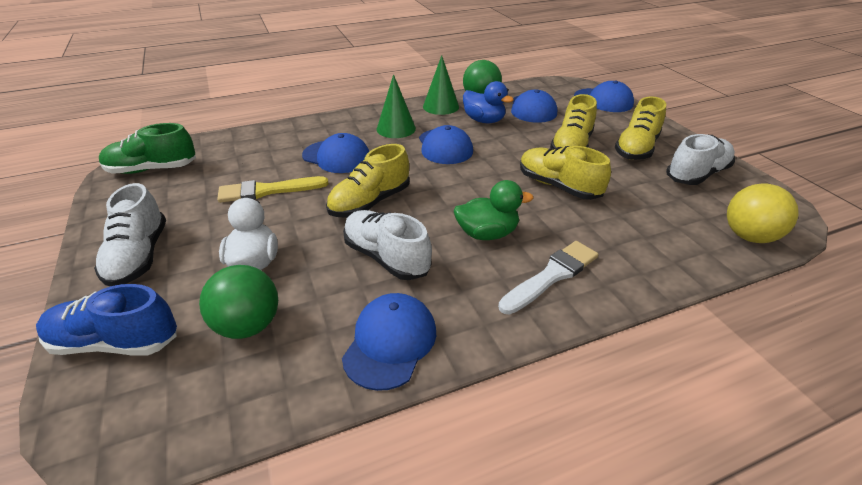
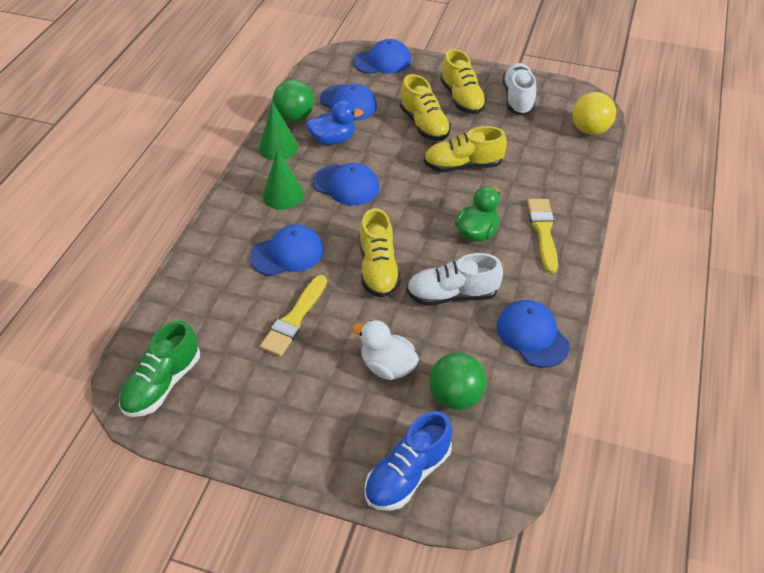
camera: 50 degrees left, 10 degrees up
(139, 256) = (309, 433): white shoe -> none
(551, 276) = (543, 232): white brush -> yellow brush

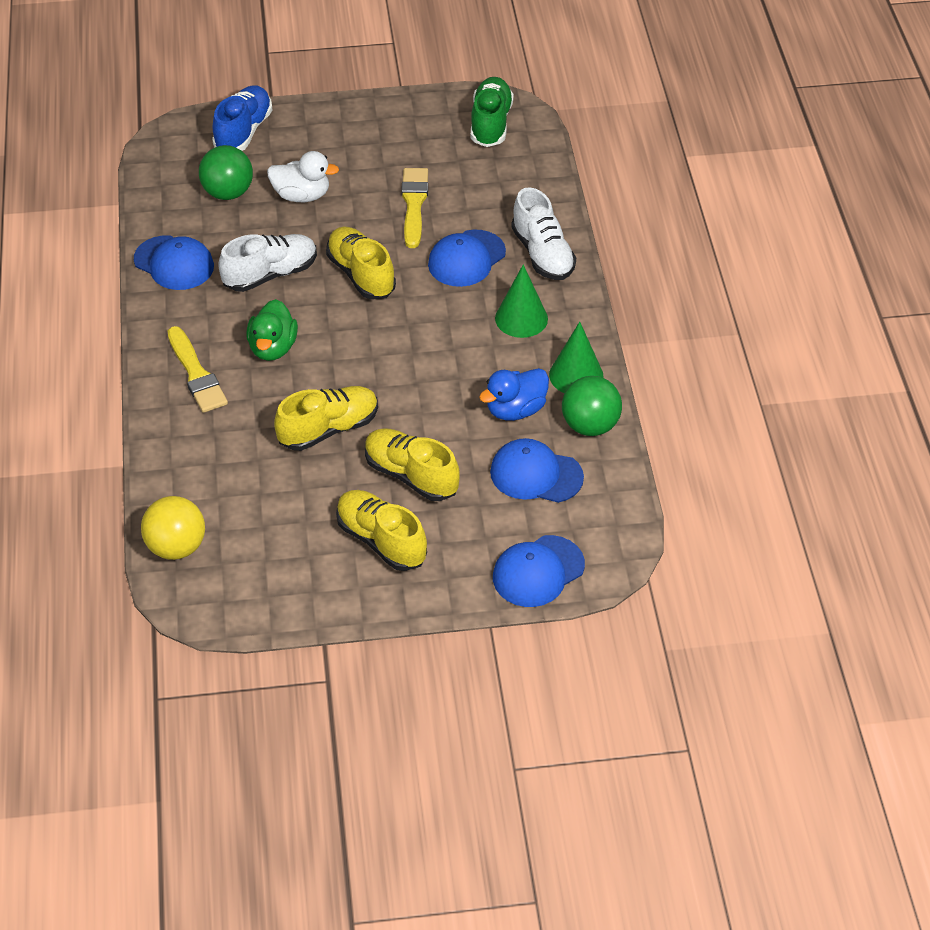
camera: 155 degrees right, 0 degrees up
(346, 185) = (457, 354): blue cap -> none
(518, 99) = (298, 570): white shoe -> white shoe (542, 254)

